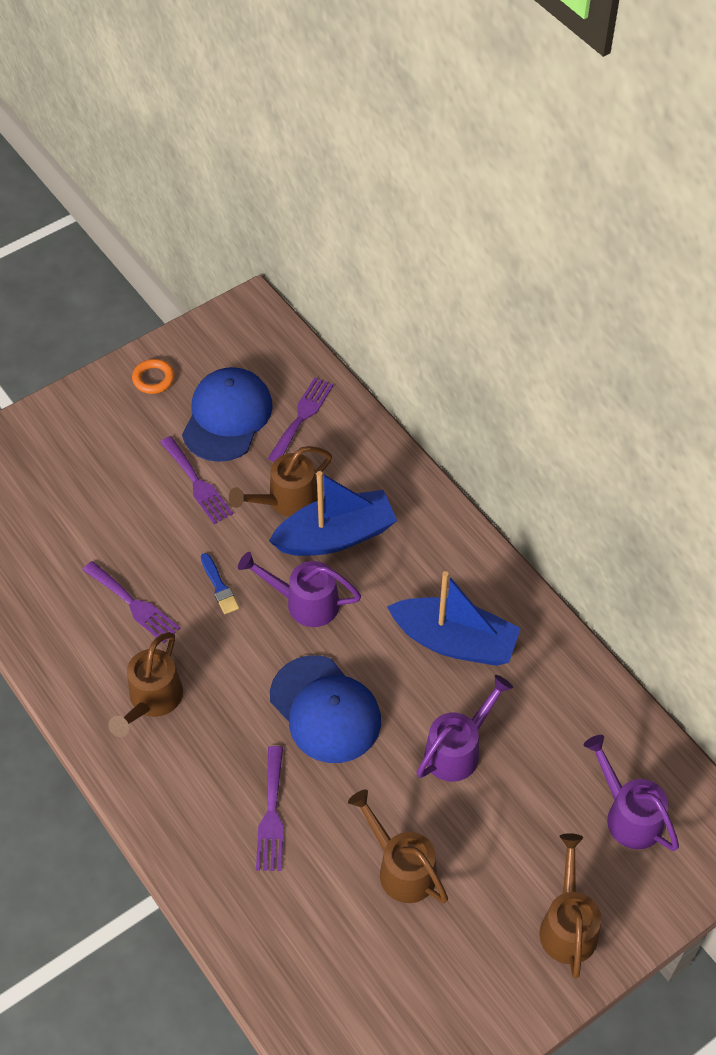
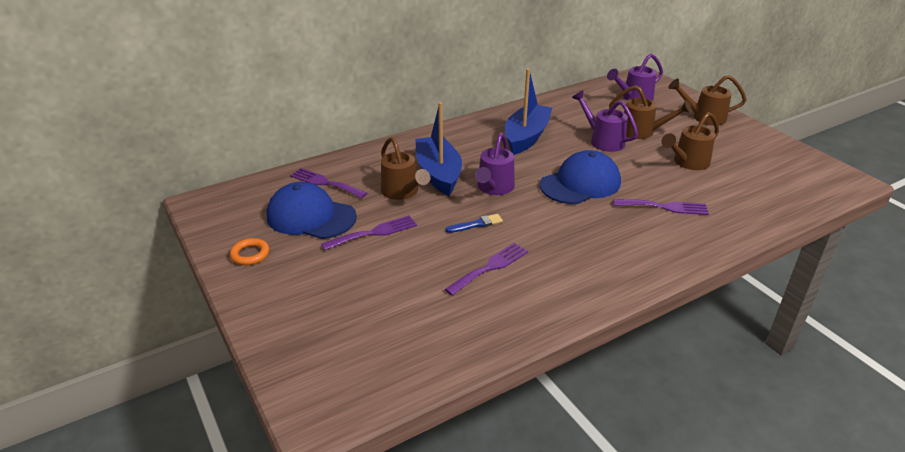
camera: 85 degrees left, 20 degrees down
(152, 701) = (581, 258): brown watering can -> brown watering can (642, 132)

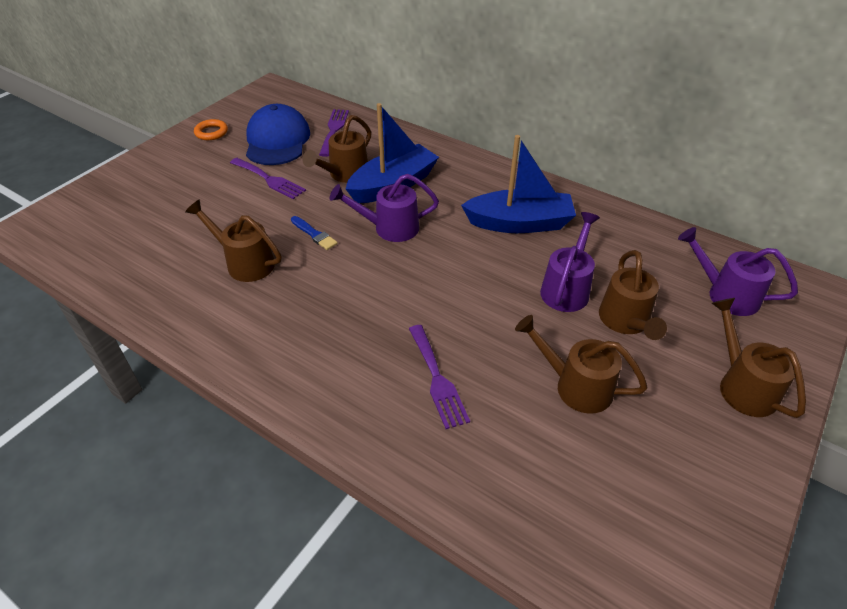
camera: 65 degrees right, 10 degrees up
(490, 267) = (245, 262): purple fork -> brown watering can
(580, 183) = (443, 290): blue cap -> none

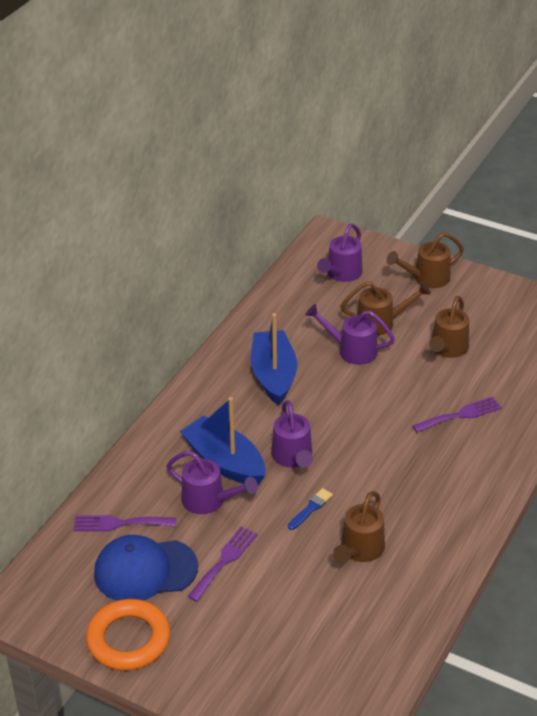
camera: 95 degrees left, 5 degrees down
(211, 132) = (128, 639): orange ring -> orange ring, size x1.99
(345, 174) = (209, 501): brown watering can -> purple watering can

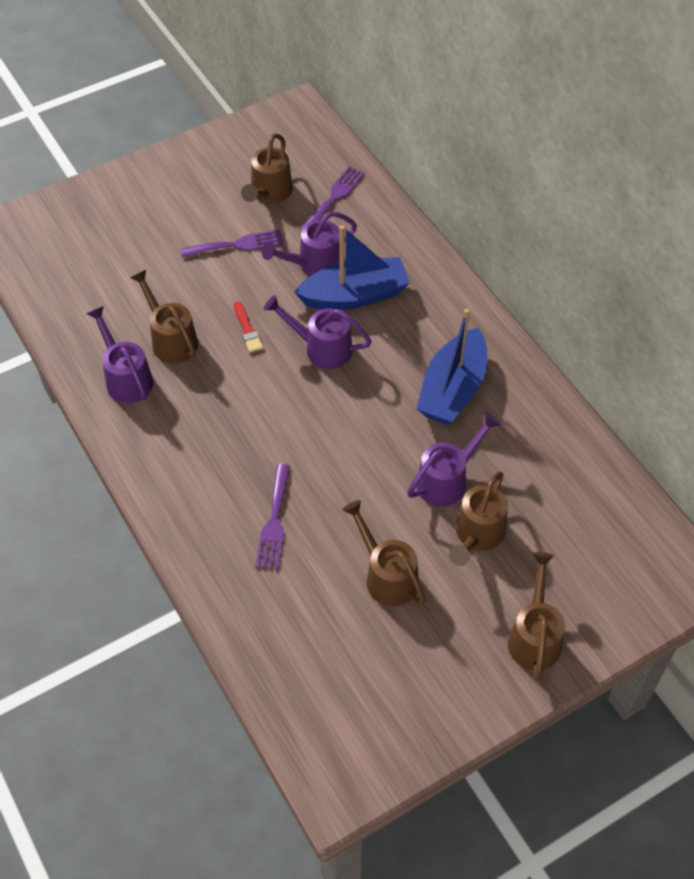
camera: 120 degrees right, 15 degrees up
(128, 639) = (208, 159): orange ring -> none
(145, 570) = (269, 193): blue cap -> brown watering can
(224, 561) = (237, 245): purple fork -> purple fork turned 75 degrees counterclockwise
(273, 375) = (452, 389): blue boat -> blue boat turned 90 degrees clockwise
(311, 508) = (247, 330): blue brush -> red brush
(341, 274) = (597, 546): purple watering can -> purple watering can (126, 378)

